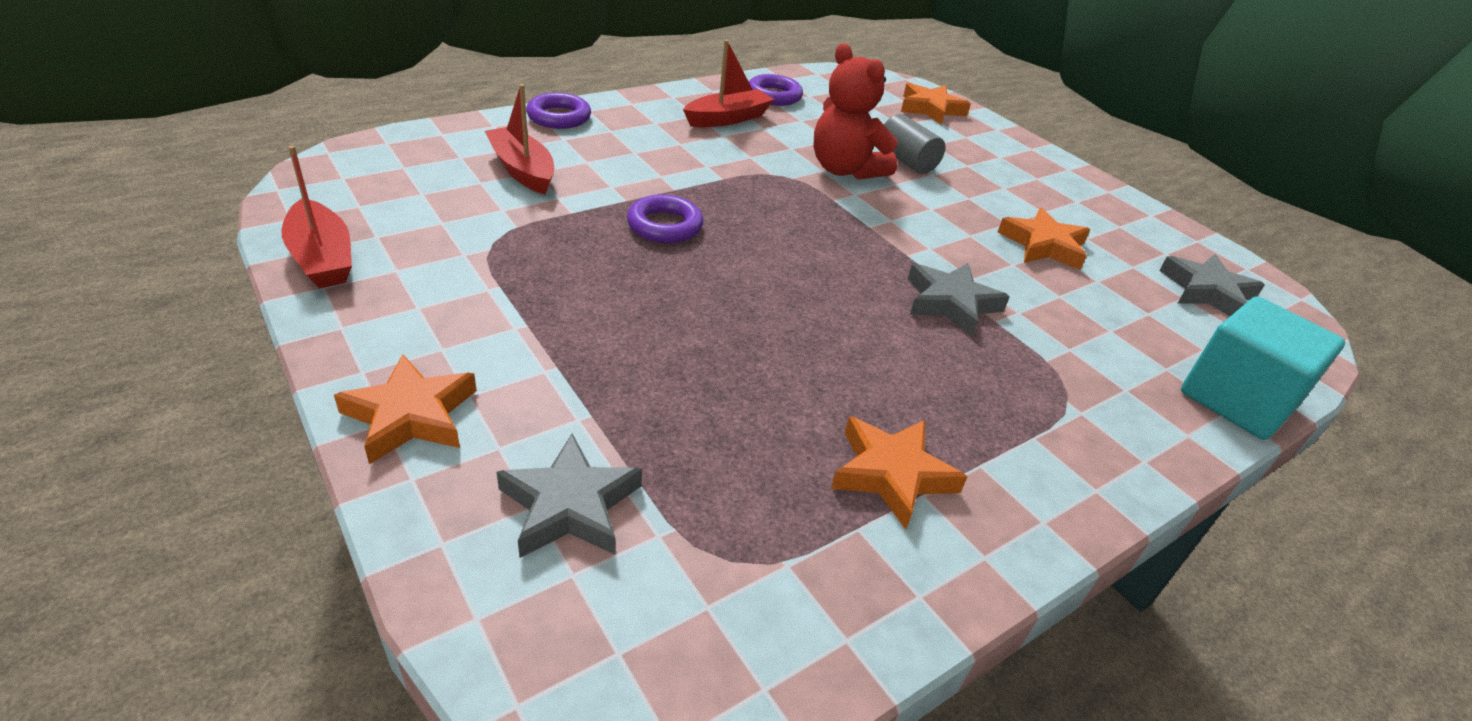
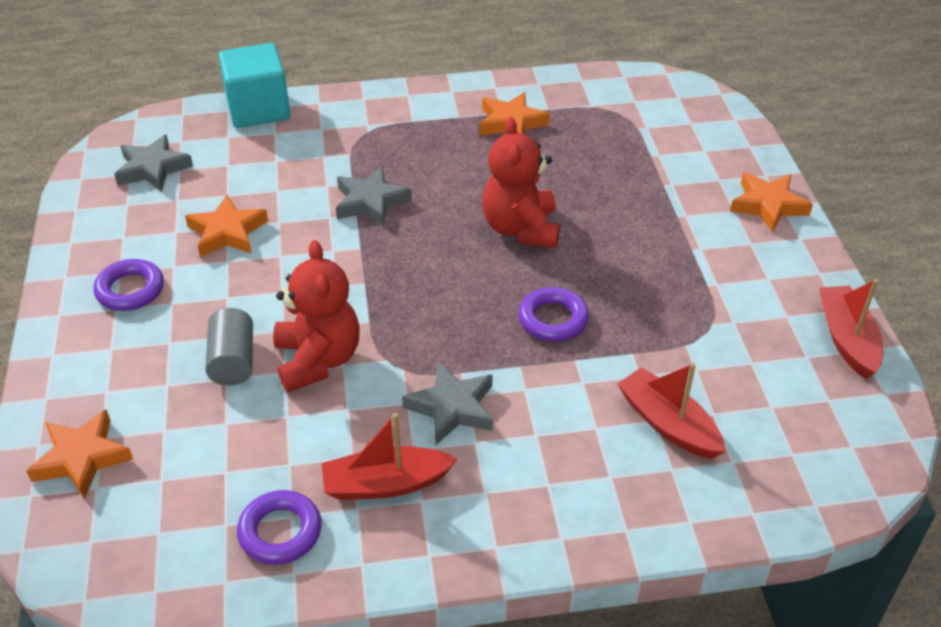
camera: 150 degrees left, 5 degrees up
(522, 170) = (668, 424): red boat -> red boat turned 150 degrees clockwise
(559, 117) = (605, 526): purple ring -> purple ring (130, 290)
(570, 505) = (686, 146): grey star -> grey star (452, 408)
(756, 306) = (521, 229): none -> red teddy bear

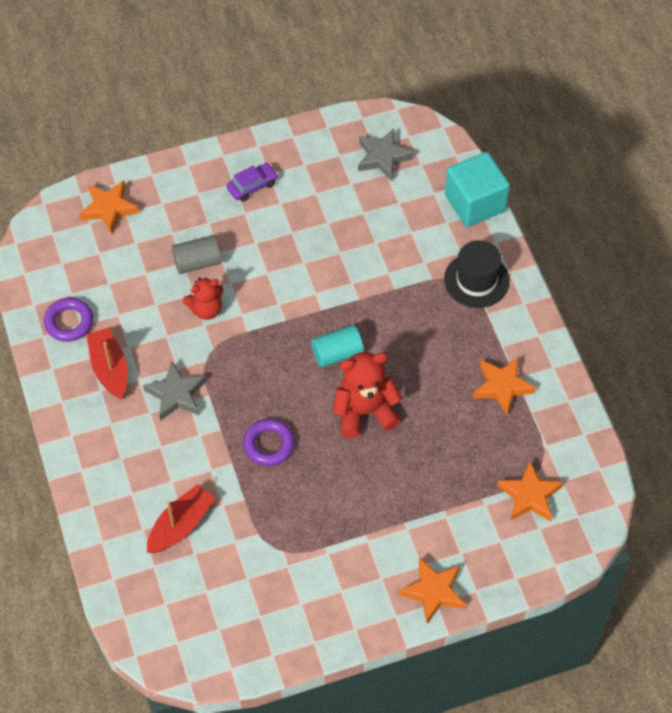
camera: 80 degrees right, 15 degrees up
(130, 290) = (252, 186): purple ring -> purple car
(227, 232) = (321, 224): orange star -> orange star (529, 496)
(318, 360) = (206, 309): red teddy bear -> red teddy bear, size x0.63
(365, 122) = (476, 280): none -> black hat
(370, 202) = (375, 305): grey star -> none
(430, 242) = (337, 353): none -> turquoise cylinder
(847, 339) = (282, 645): red boat -> none

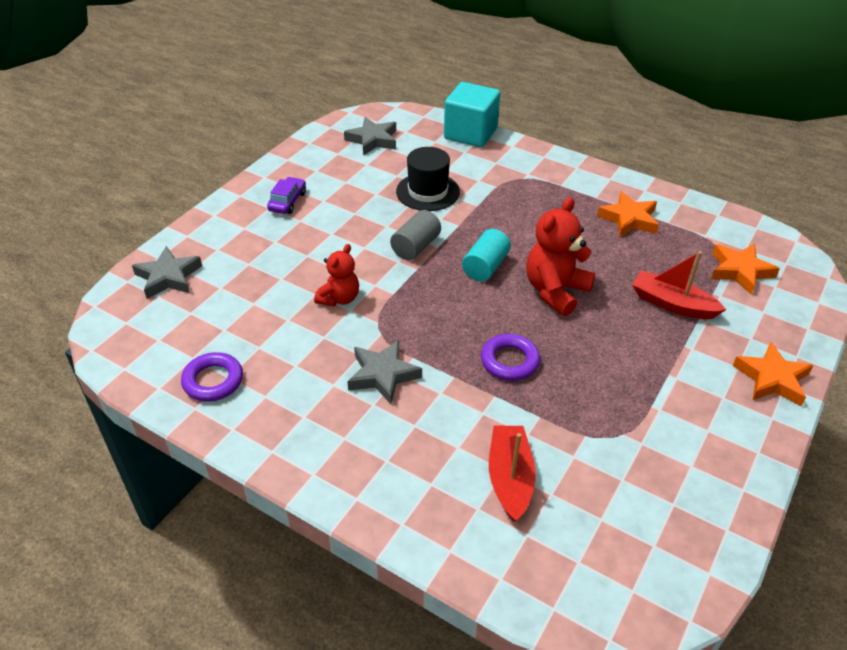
camera: 40 degrees left, 15 degrees down
(109, 208) = (168, 277): orange star -> grey star
(110, 369) = (295, 393): red boat -> red boat (672, 304)
(197, 262) = (295, 271): grey cylinder -> grey cylinder (416, 247)
(476, 280) = (528, 171): black hat -> black hat (427, 192)

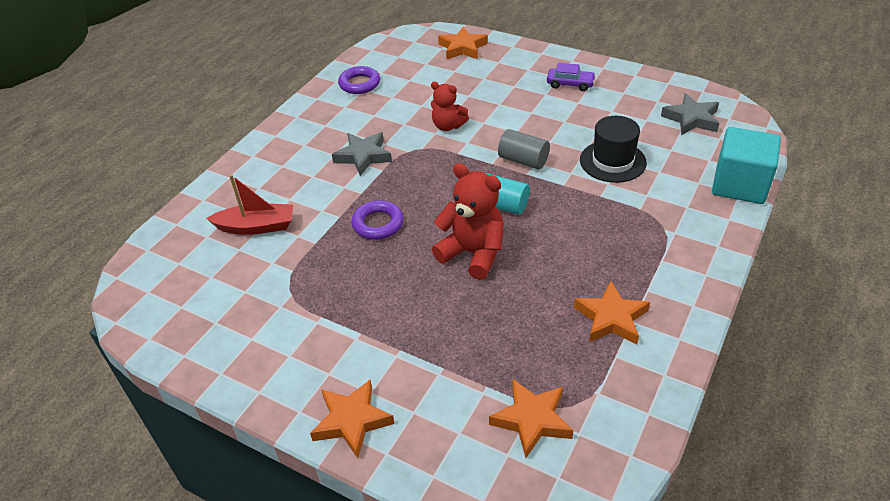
camera: 90 degrees right, 0 degrees up
(168, 277) = (462, 48): grey star -> orange star
(672, 304) = (463, 345): red boat -> none

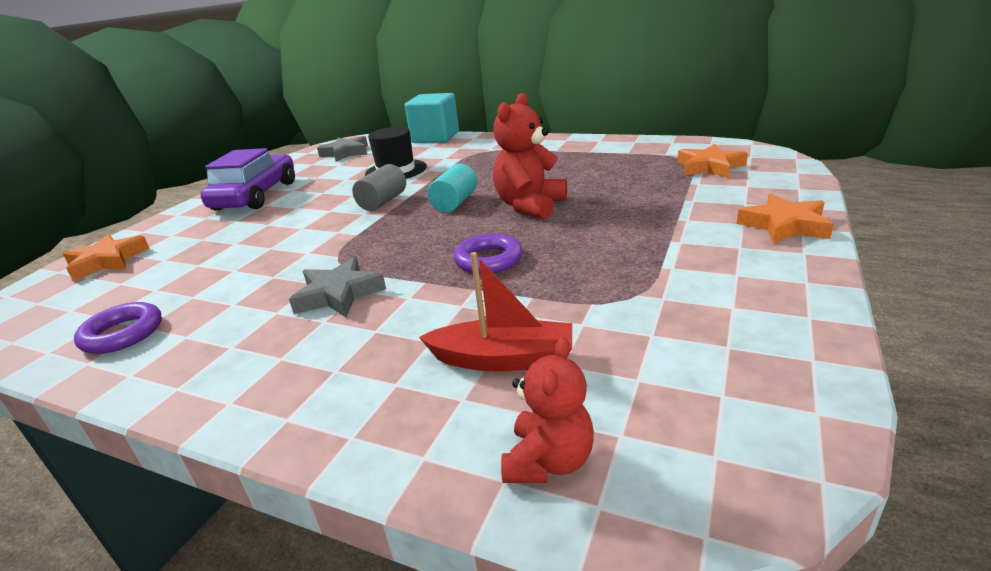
camera: 95 degrees left, 15 degrees down
(256, 227) = (503, 359): red boat -> red boat turned 105 degrees clockwise
(448, 126) = (296, 246): red teddy bear -> red teddy bear (548, 461)
(570, 84) = (256, 196): purple car -> purple car, size x2.07
(611, 318) = (590, 156): orange star -> none

